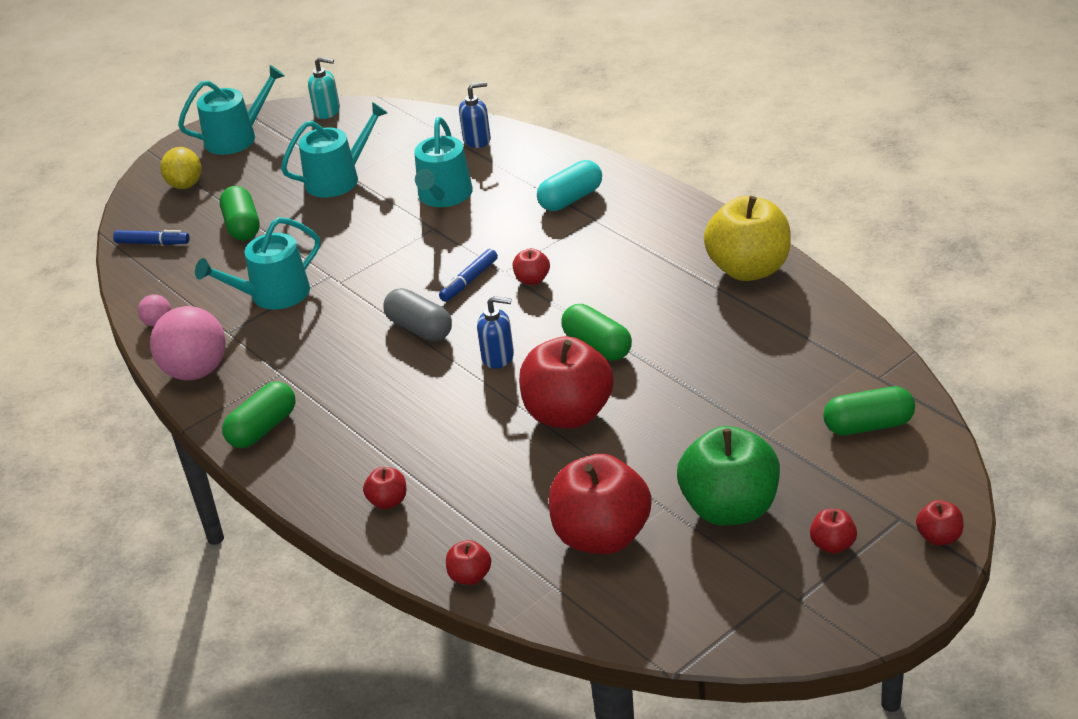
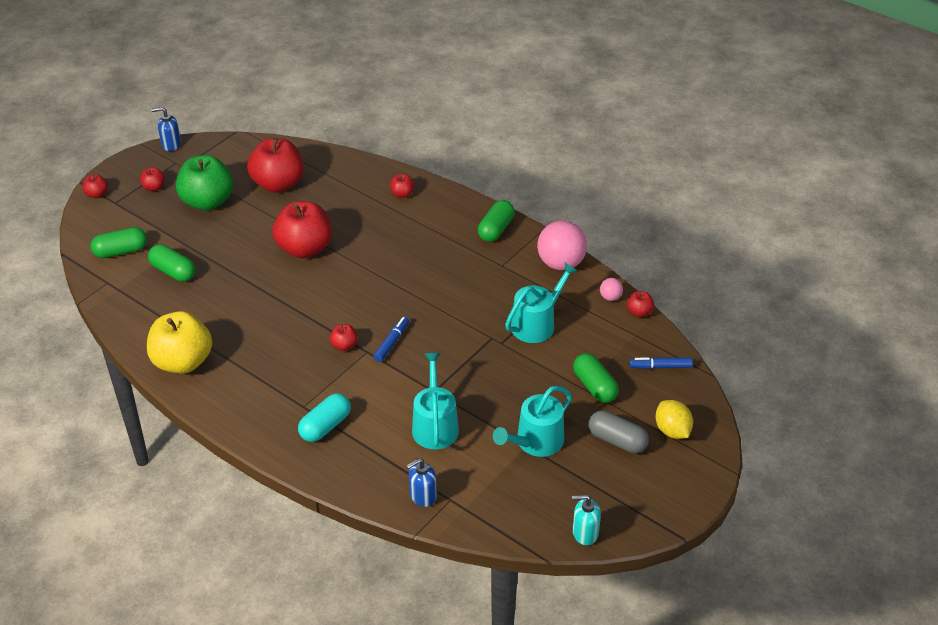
camera: 165 degrees right, 5 degrees up
(236, 137) = (658, 492): turquoise watering can -> none
(420, 328) = (417, 302): grey capsule -> grey capsule (617, 440)
(470, 576) = (346, 162): red apple -> red apple (639, 312)
(498, 357) = (357, 284): blue soap dispenser -> blue soap dispenser (171, 144)
(597, 346) = (290, 295): green capsule -> green capsule (173, 272)

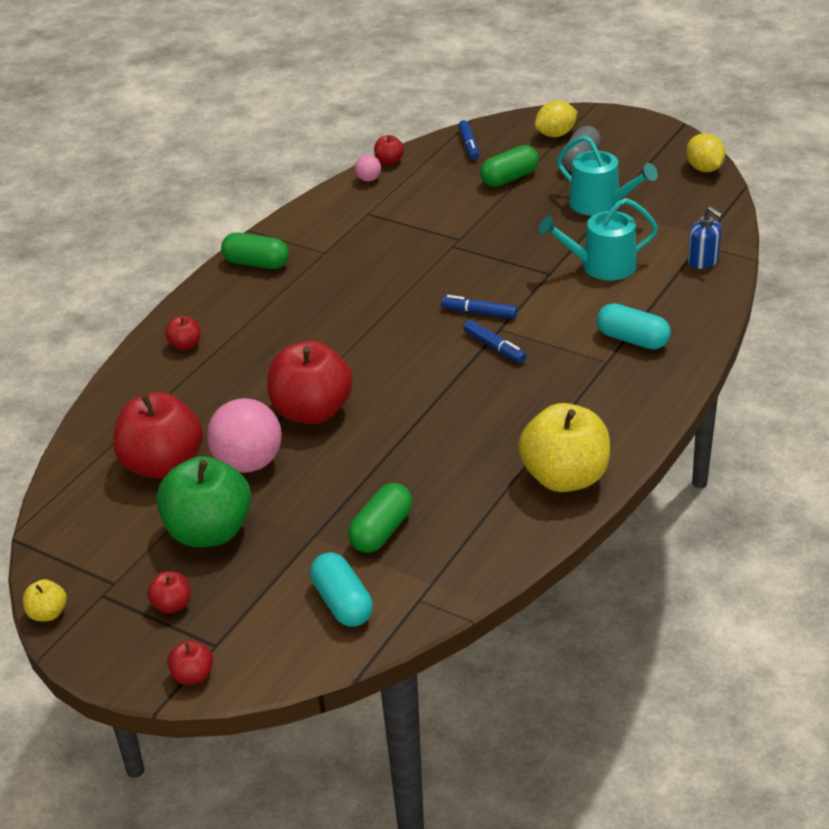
camera: 95 degrees left, 5 degrees down
(121, 251) = (342, 603): green capsule -> turquoise capsule
(171, 144) = (48, 613): blue soap dispenser -> yellow apple
(344, 345) = (494, 347): red apple -> blue marker
(536, 324) = (422, 220): turquoise watering can -> none
(561, 263) = (315, 214): pink ball -> pink ball (248, 463)
(585, 533) = (704, 169): turquoise soap dispenser -> yellow lemon

